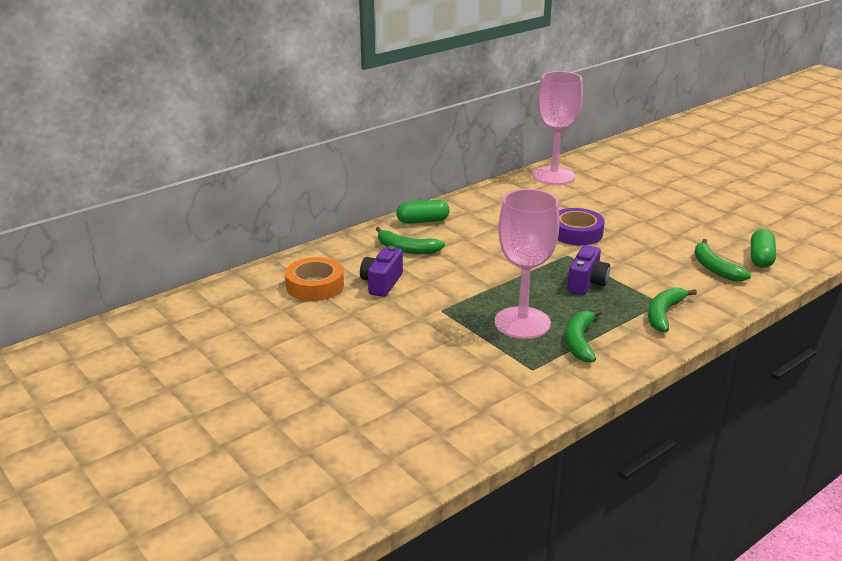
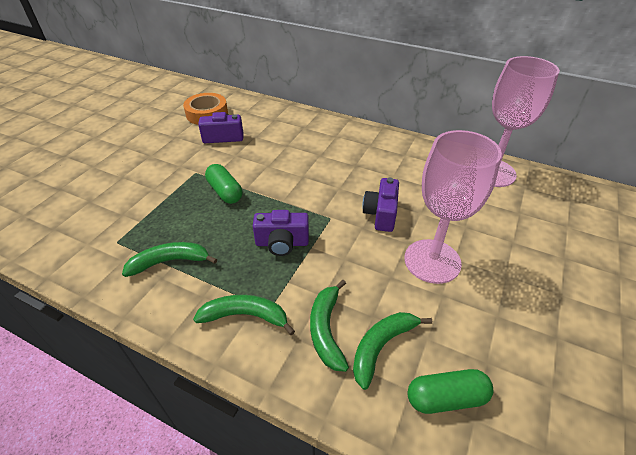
camera: 65 degrees right, 15 degrees up
(406, 249) = (282, 133): green banana -> green banana (326, 330)
(423, 221) = (333, 128): green capsule -> green capsule (225, 192)
(522, 323) = (191, 219): pink goblet -> pink goblet (432, 261)
(576, 233) = (381, 214): purple tape -> purple camera

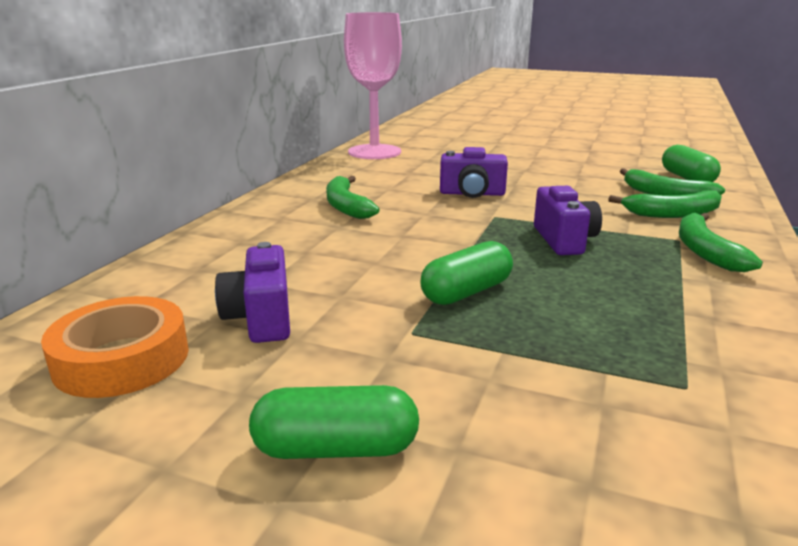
camera: 95 degrees left, 20 degrees down
(137, 154) = (336, 448): none -> green capsule
(170, 261) = (675, 316): green banana -> green banana (346, 206)
(432, 261) = (536, 177): pink goblet -> none

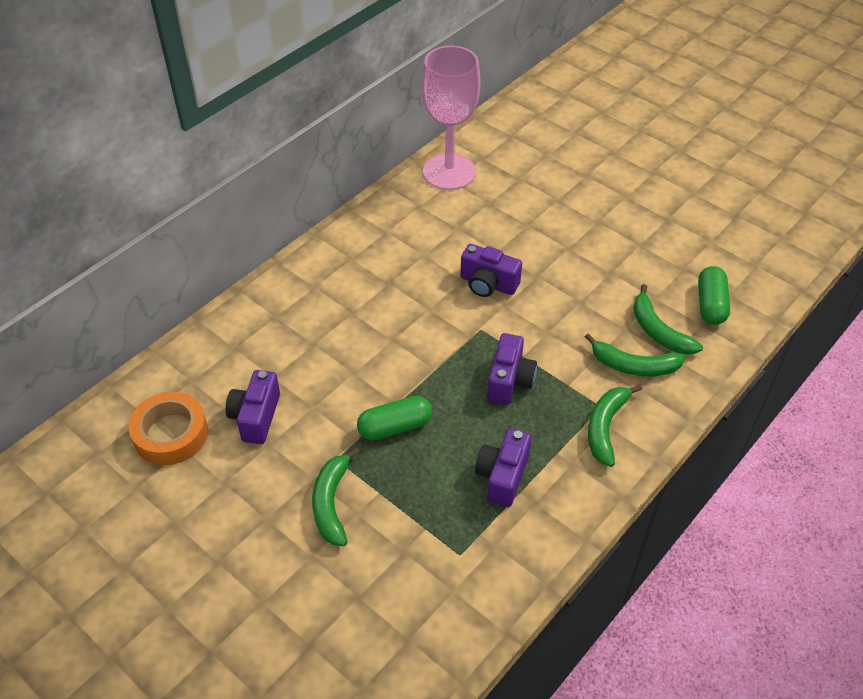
camera: 20 degrees right, 25 degrees up
(336, 448) = (254, 537): green capsule -> none
(346, 206) = (372, 280): green banana -> green banana (331, 503)
(646, 305) = (502, 476): none -> purple camera

